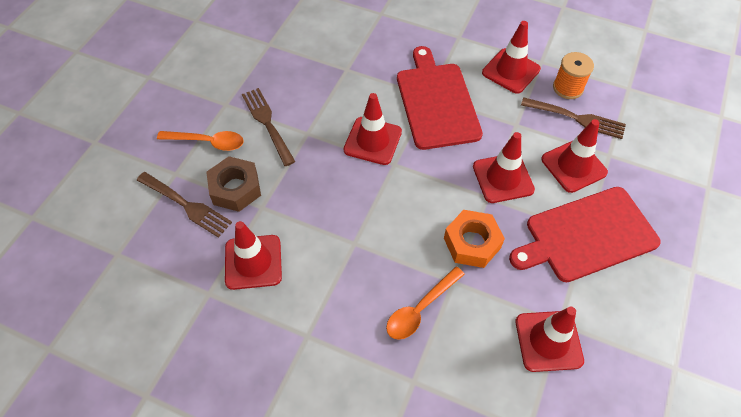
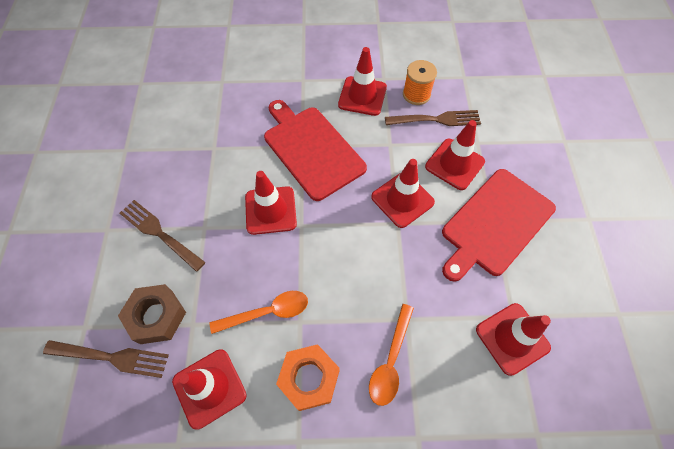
camera: 25 degrees left, 5 degrees up
(207, 142) = (105, 278): orange spoon -> orange spoon (267, 312)
(472, 243) = (405, 273): orange nut -> orange nut (309, 378)

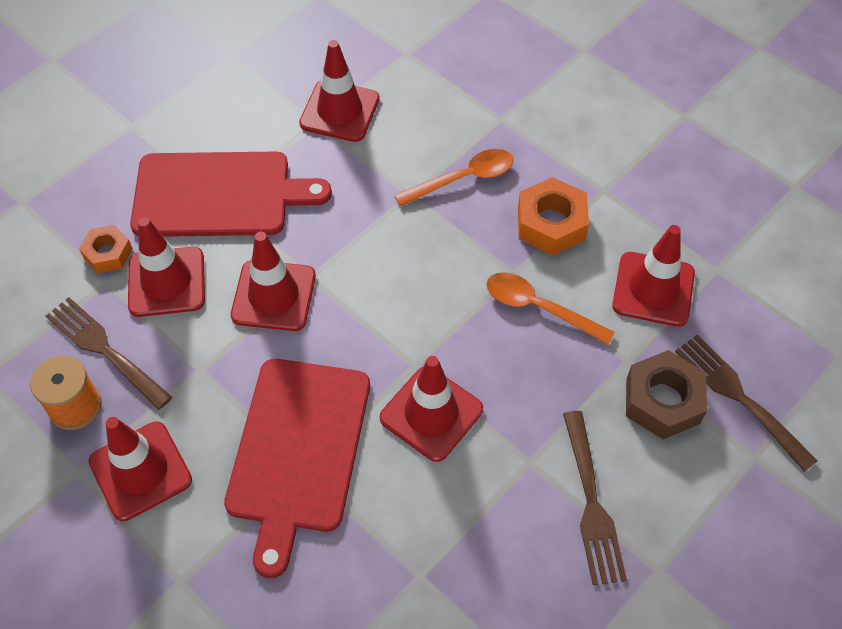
camera: 135 degrees left, 5 degrees down
(496, 153) = (108, 253): none -> orange nut

